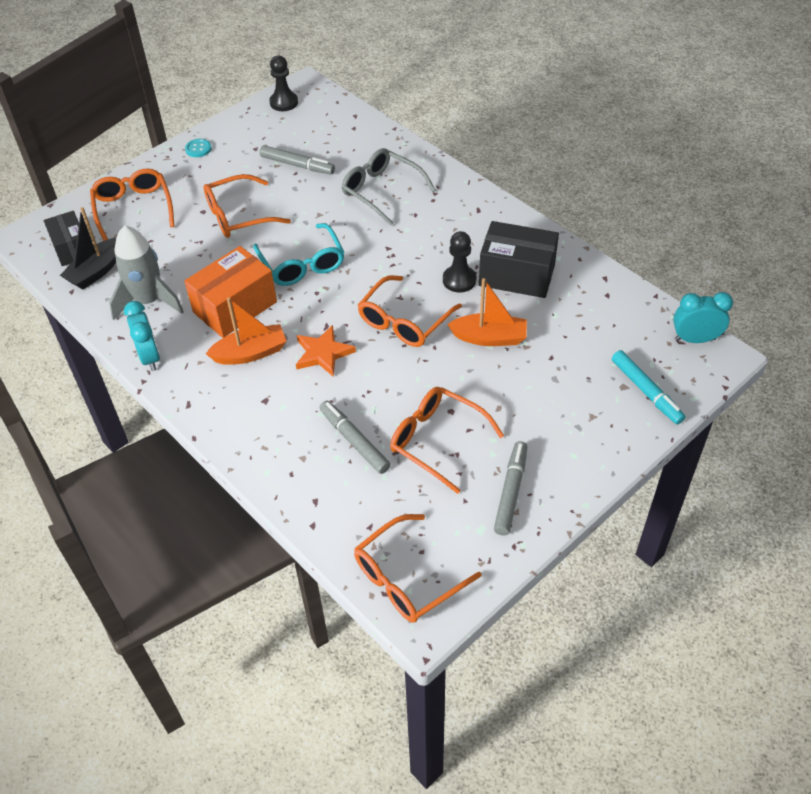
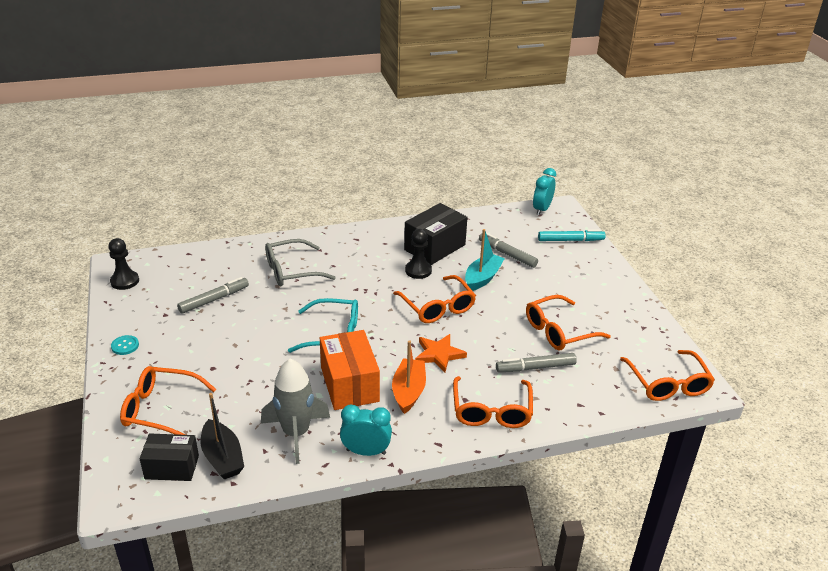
camera: 65 degrees left, 15 degrees down
(237, 216) = (241, 350): orange glasses -> orange glasses (491, 411)
(489, 338) = (482, 278): orange boat -> turquoise boat
(510, 491) = (619, 317): grey marker -> grey marker (507, 254)

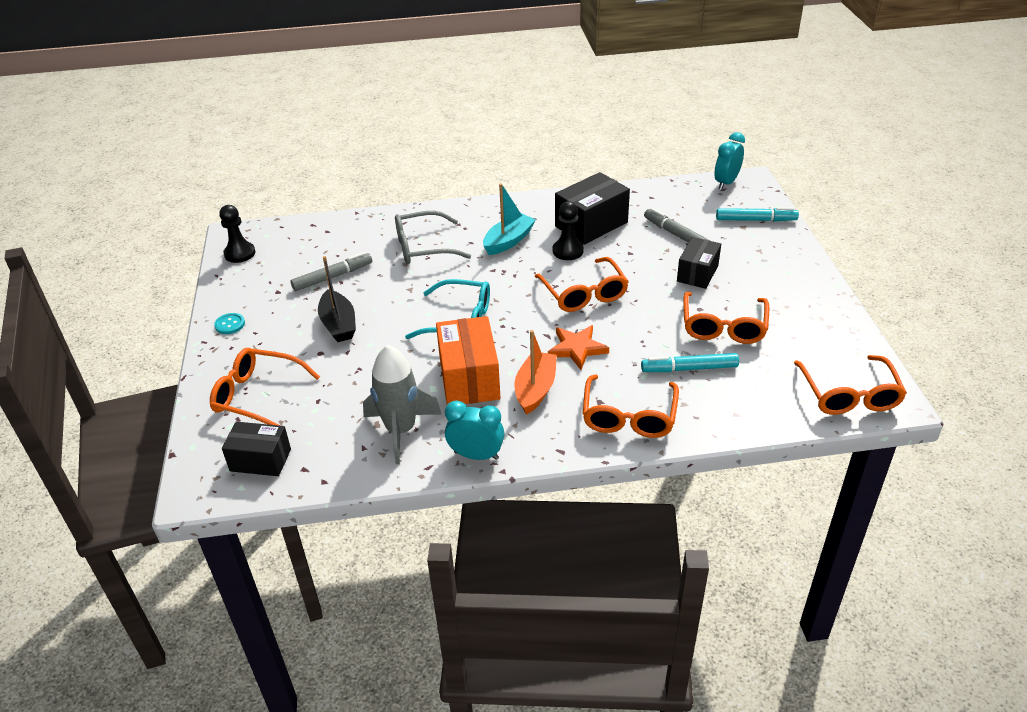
camera: 10 degrees right, 5 degrees up
(222, 457) = (316, 452): black boat -> black boat (338, 324)
(482, 278) = (642, 262): turquoise boat -> turquoise boat (508, 241)
(530, 287) = (697, 273): none -> black box
(535, 367) = (689, 368): grey marker -> turquoise marker
(558, 331) = (723, 327): orange glasses -> orange glasses turned 60 degrees counterclockwise

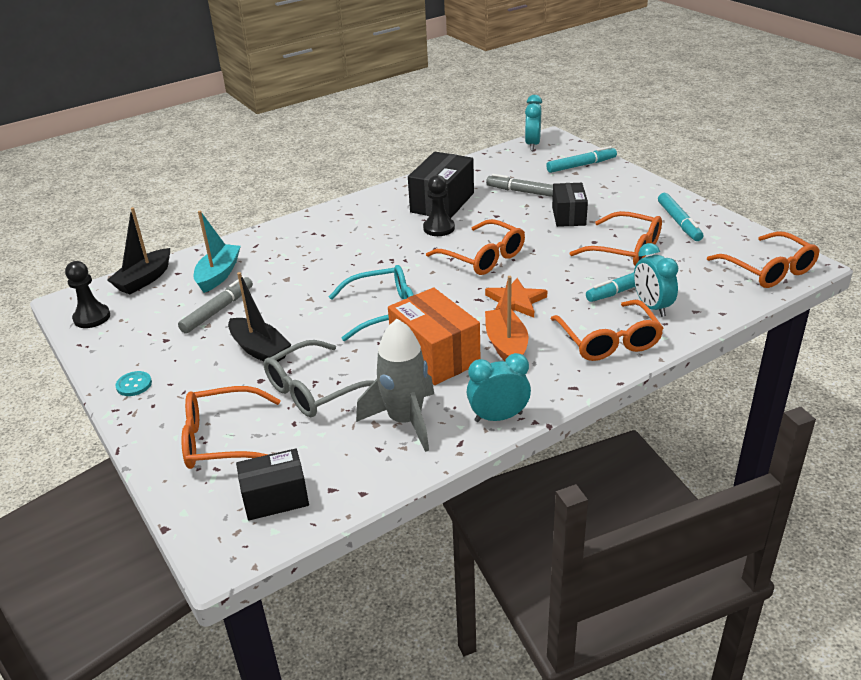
camera: 25 degrees left, 5 degrees down
(299, 230) = (144, 279): none -> black boat
(422, 247) = (293, 261): grey glasses -> grey glasses (313, 390)
(508, 241) = (375, 234): turquoise boat -> turquoise boat (218, 275)
(697, 396) = (652, 307): none -> turquoise clock
(723, 327) = (626, 250): orange glasses -> orange glasses turned 45 degrees counterclockwise
(802, 313) = (679, 222): none -> turquoise marker

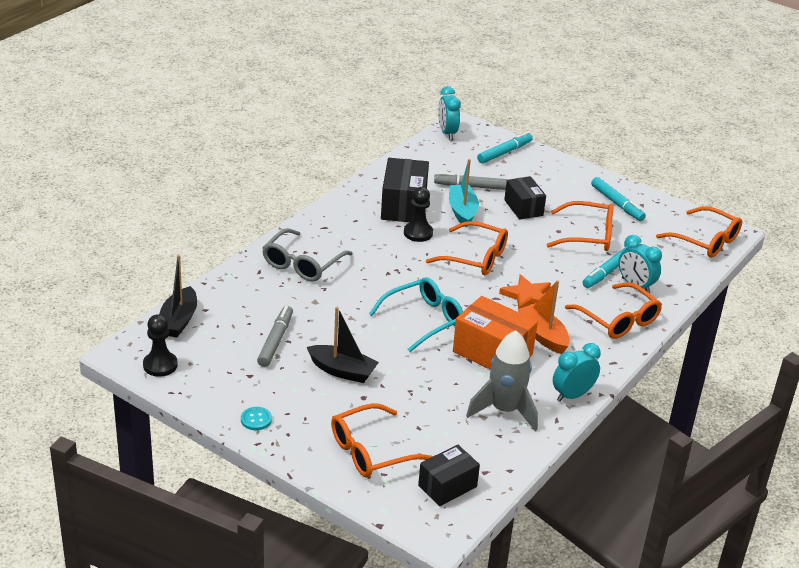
camera: 25 degrees left, 0 degrees up
(218, 275) = (247, 306): turquoise boat -> turquoise boat (462, 211)
(313, 390) = (414, 398): grey glasses -> grey glasses (302, 264)

